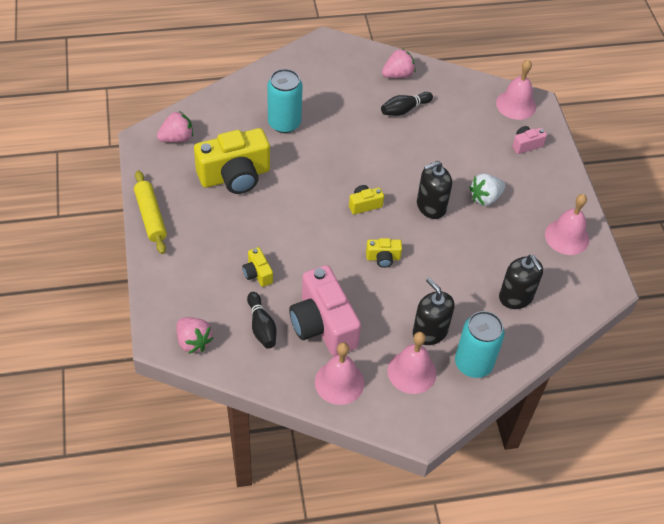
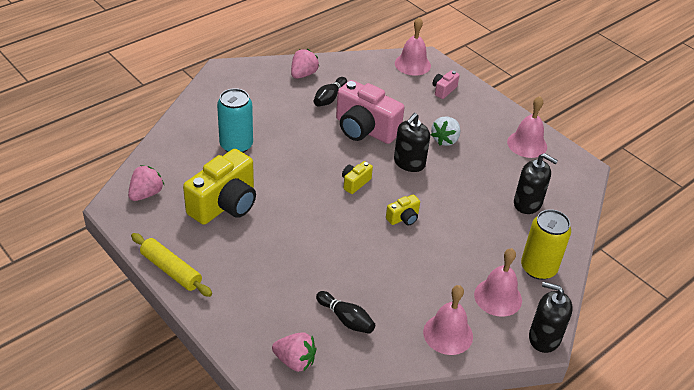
camera: 30 degrees left, 10 degrees down
(257, 274) = (308, 276): yellow camera -> none
(323, 325) = (397, 293): pink camera -> pink camera (364, 129)
(430, 332) = (486, 259): black soap dispenser -> black soap dispenser (544, 338)
(473, 363) = (538, 268): turquoise can -> yellow can

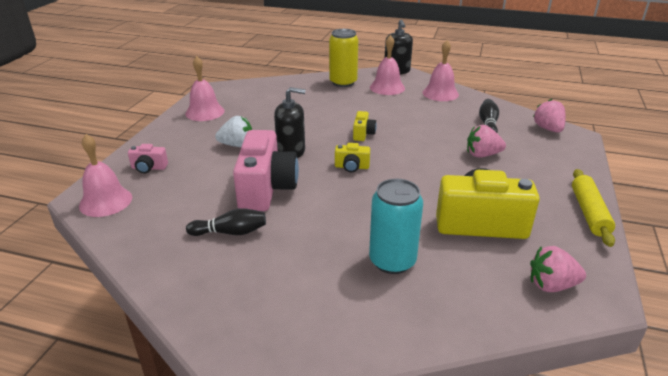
camera: 120 degrees left, 10 degrees down
(303, 74) = (193, 275): pink strawberry -> pink strawberry (482, 155)
(403, 218) = (363, 134): yellow camera -> yellow camera turned 75 degrees clockwise
(527, 203) = (282, 97): black soap dispenser -> none

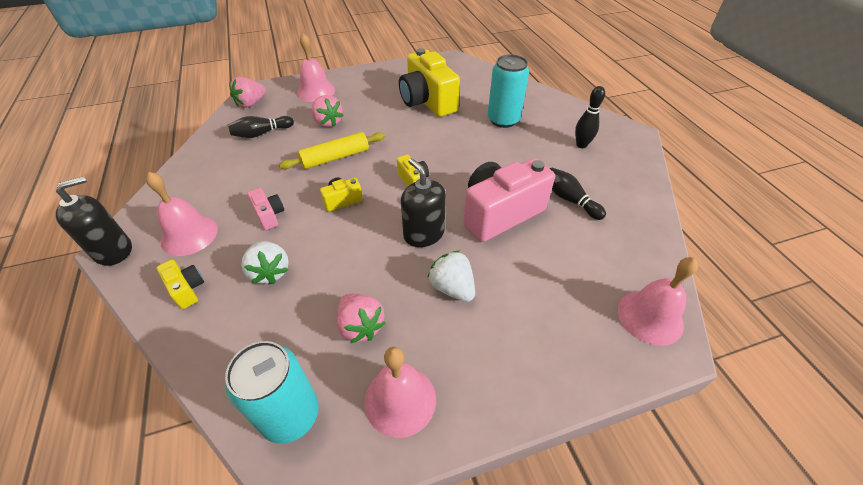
camera: 125 degrees left, 15 degrees up
(149, 168) = (572, 334): pink camera -> pink camera (269, 215)
(238, 91) = (290, 415): none -> turquoise can
(284, 295) = (581, 145): none -> black bowling pin
(327, 101) = (270, 272): none -> white strawberry
(343, 82) = (187, 289): yellow can -> yellow camera
(440, 93) = (190, 184): pink bell -> pink bell (316, 91)
(551, 285) = (459, 71): pink strawberry -> pink strawberry (360, 326)
(589, 213) = (374, 71): yellow rolling pin -> yellow rolling pin (335, 157)

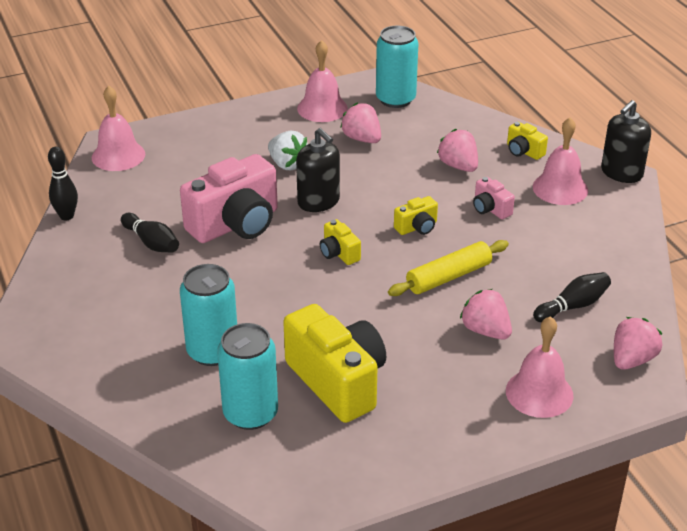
camera: 175 degrees right, 10 degrees down
(270, 272) = (458, 166): white strawberry -> pink strawberry
(477, 90) = (250, 413): none -> turquoise can
(581, 145) = (106, 315): black bowling pin -> black bowling pin (67, 216)

